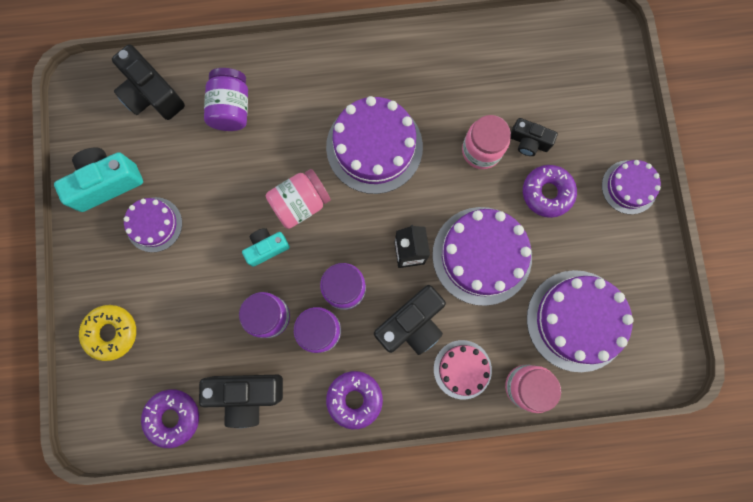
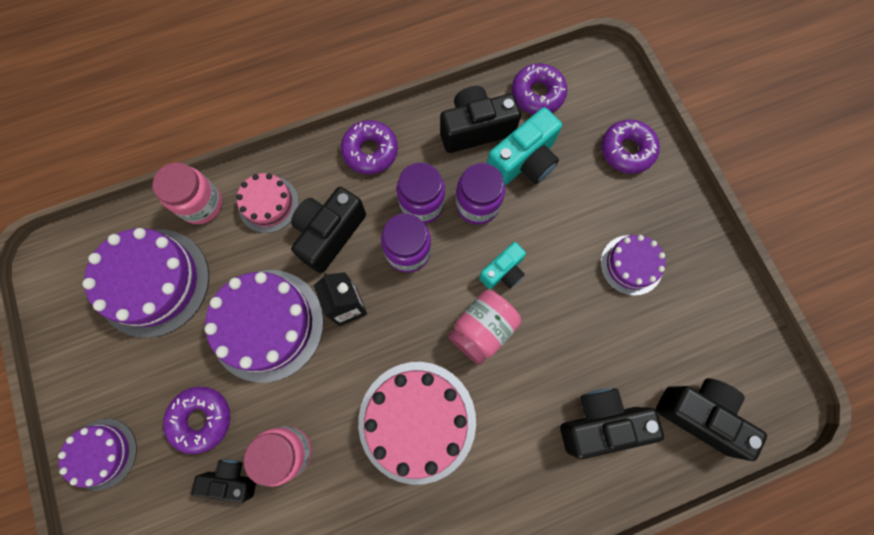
camera: 165 degrees right, 5 degrees down
(107, 183) = (701, 295): turquoise camera -> turquoise camera (523, 161)
(111, 332) = (627, 150): yellow donut -> purple donut
(231, 108) = (600, 423): purple jar -> black camera
(374, 147) = (417, 421): purple cake -> pink cake

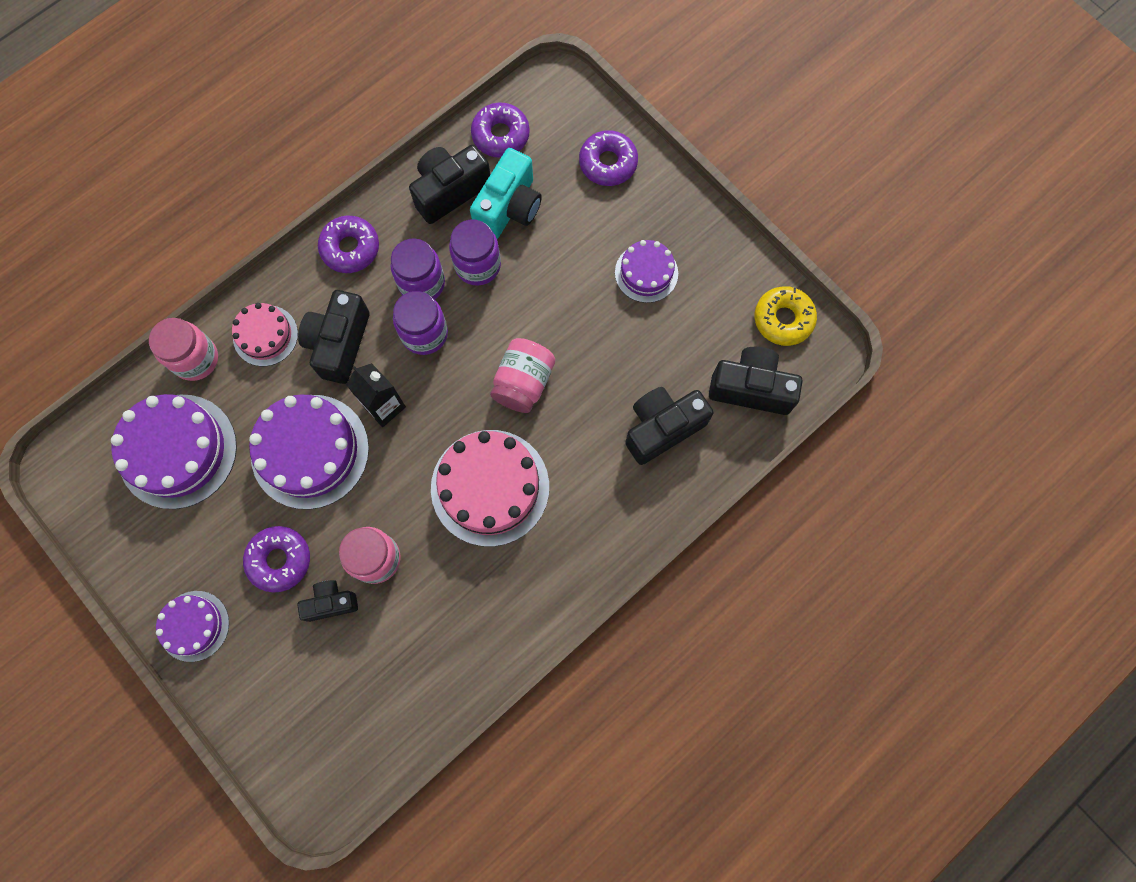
camera: 20 degrees left, 0 degrees up
(503, 271) = (525, 321): turquoise camera -> none
(751, 356) = (783, 319): none -> yellow donut

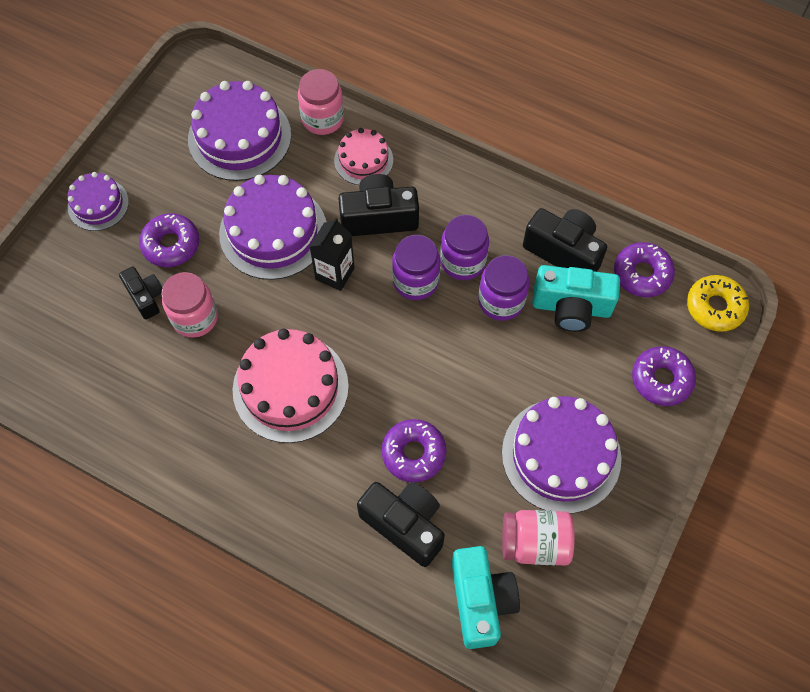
camera: 70 degrees right, 10 degrees down
(350, 248) = (471, 193): purple donut -> purple donut (413, 453)
(523, 382) = (402, 381): pink jar -> pink jar (535, 543)
(646, 273) = (561, 455): purple cake -> purple cake, size x1.76
(751, 388) = (480, 601): black camera -> turquoise camera
(783, 319) = (571, 611): yellow donut -> yellow donut (715, 307)

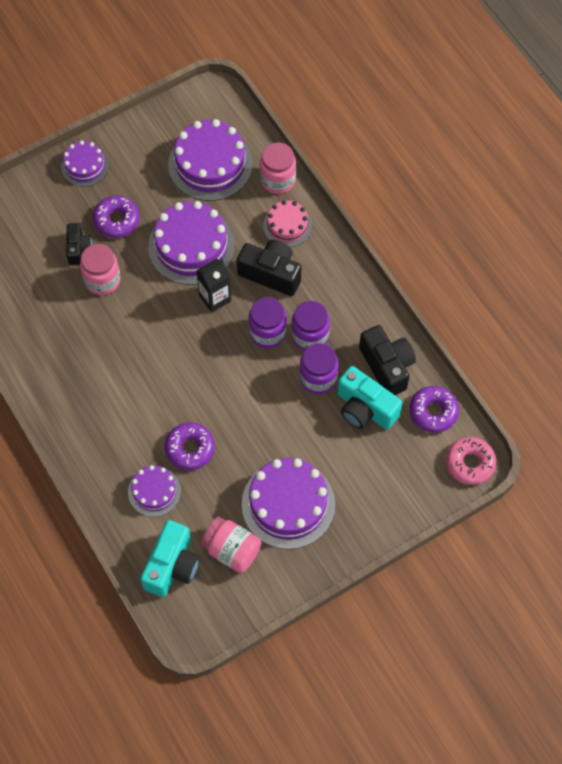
camera: 30 degrees right, 0 degrees up
(290, 388) = (136, 361): pink cake -> none
(405, 525) = (154, 491): black camera -> purple cake
(661, 379) = (394, 492): purple donut -> none
(715, 307) = (470, 463): yellow donut -> pink donut

